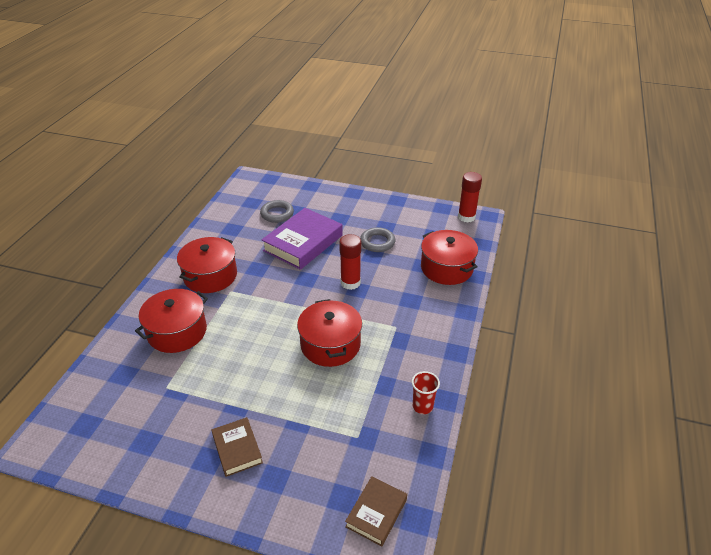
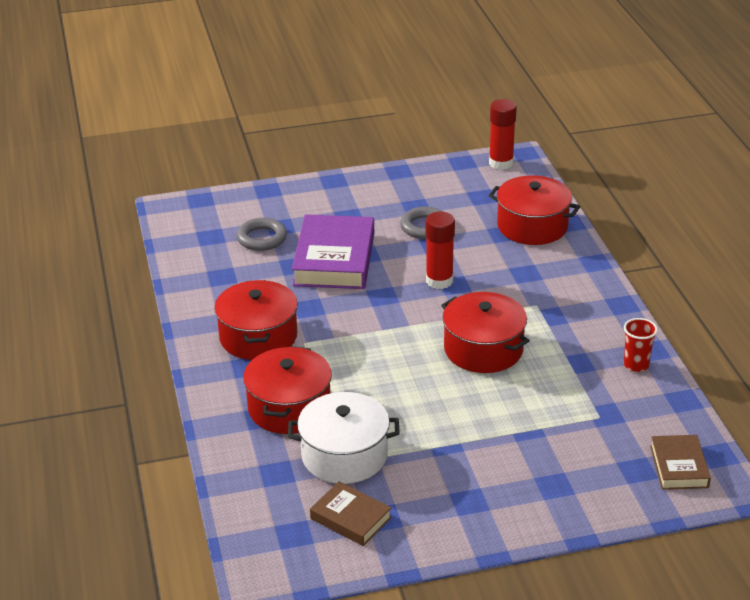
camera: 30 degrees left, 5 degrees down
(171, 382) = (344, 455): none -> white pot
(237, 449) = (489, 479): brown book -> brown book (350, 518)

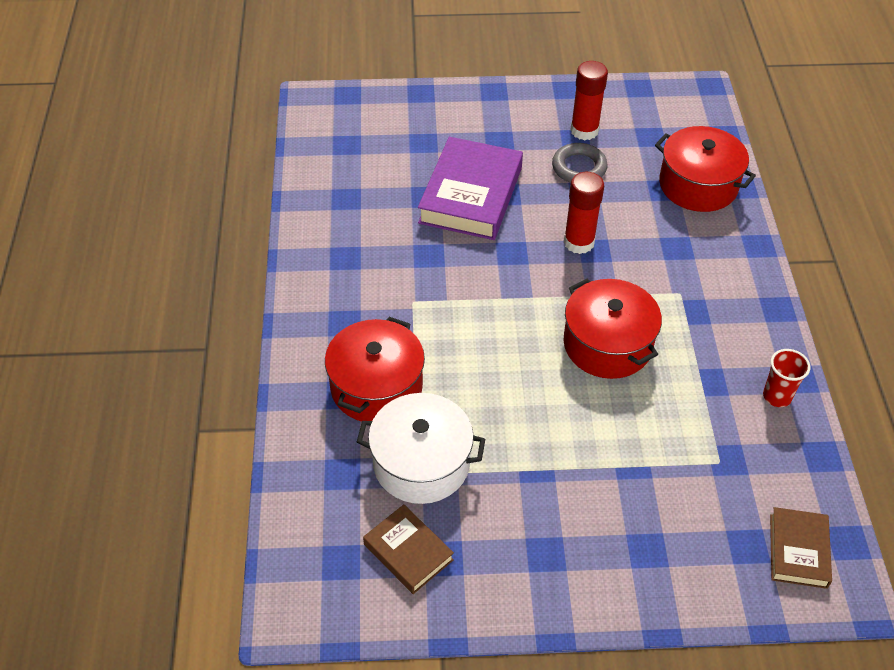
camera: 10 degrees right, 15 degrees up
(258, 337) = (365, 285): red pot -> none
(262, 238) = (400, 155): grey ring -> none
(501, 163) = (681, 95): red glue stick -> red glue stick (584, 130)

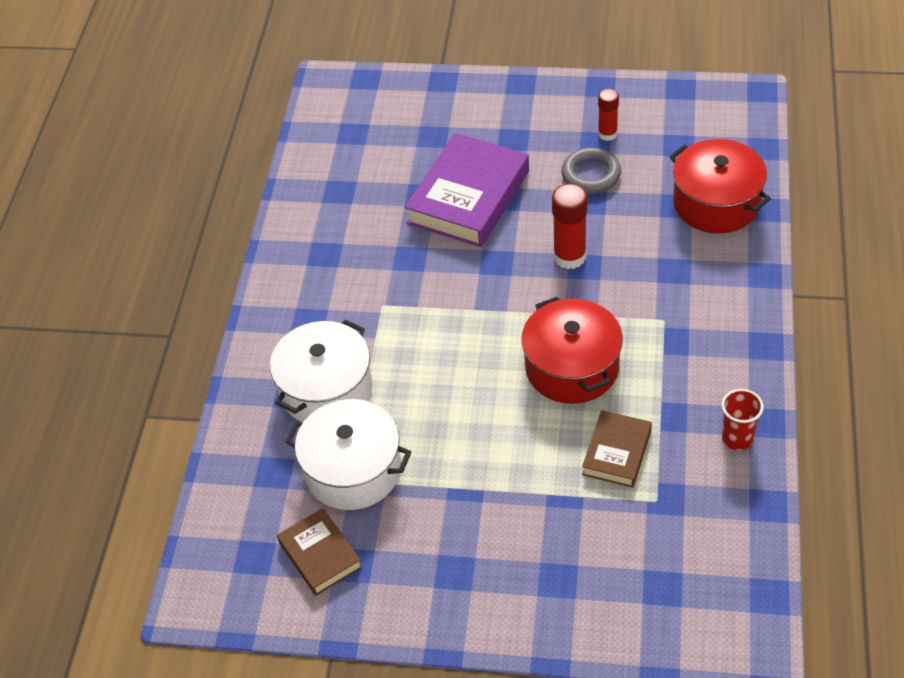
camera: 15 degrees right, 0 degrees up
(376, 386) = (326, 389): red pot -> white pot
(584, 130) = (607, 134): red glue stick -> red glue stick, size x0.64
(798, 551) = (713, 598): brown book -> brown book (617, 452)

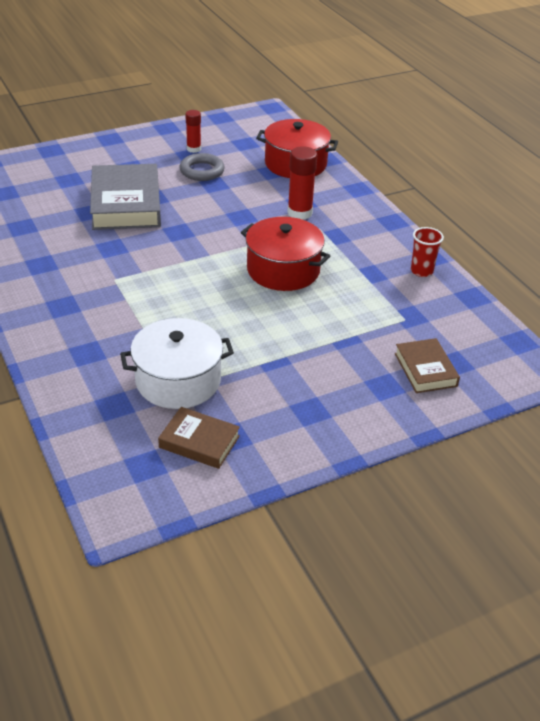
camera: 40 degrees left, 10 degrees down
(326, 389) = (113, 341): white pot -> none
(468, 197) = (126, 204): purple book -> grey book
(569, 257) = (227, 214): red glue stick -> red glue stick (299, 213)
(617, 452) = (356, 304): brown book -> brown book (425, 369)

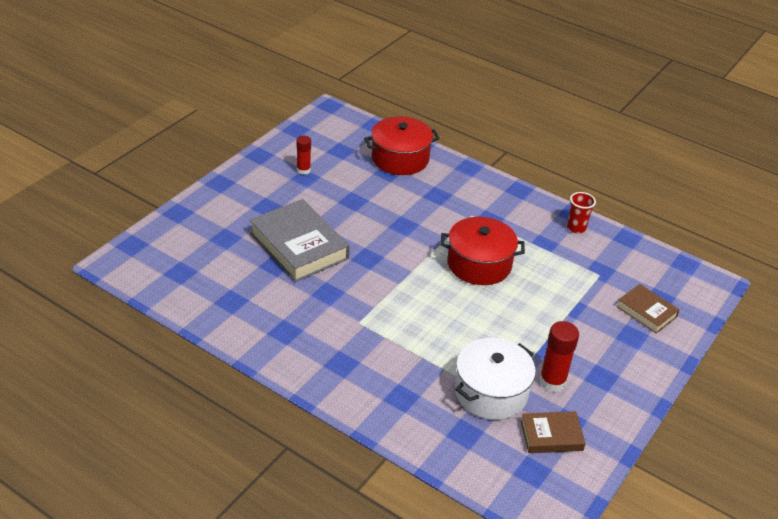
camera: 30 degrees left, 0 degrees up
(202, 171) = (331, 191): grey ring -> none
(299, 213) = (445, 206): red glue stick -> red glue stick (552, 381)

